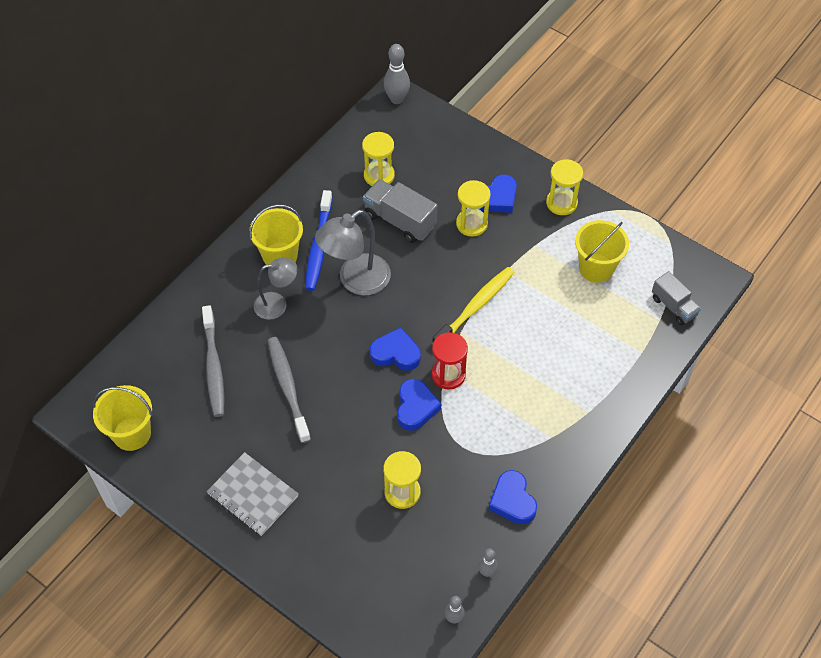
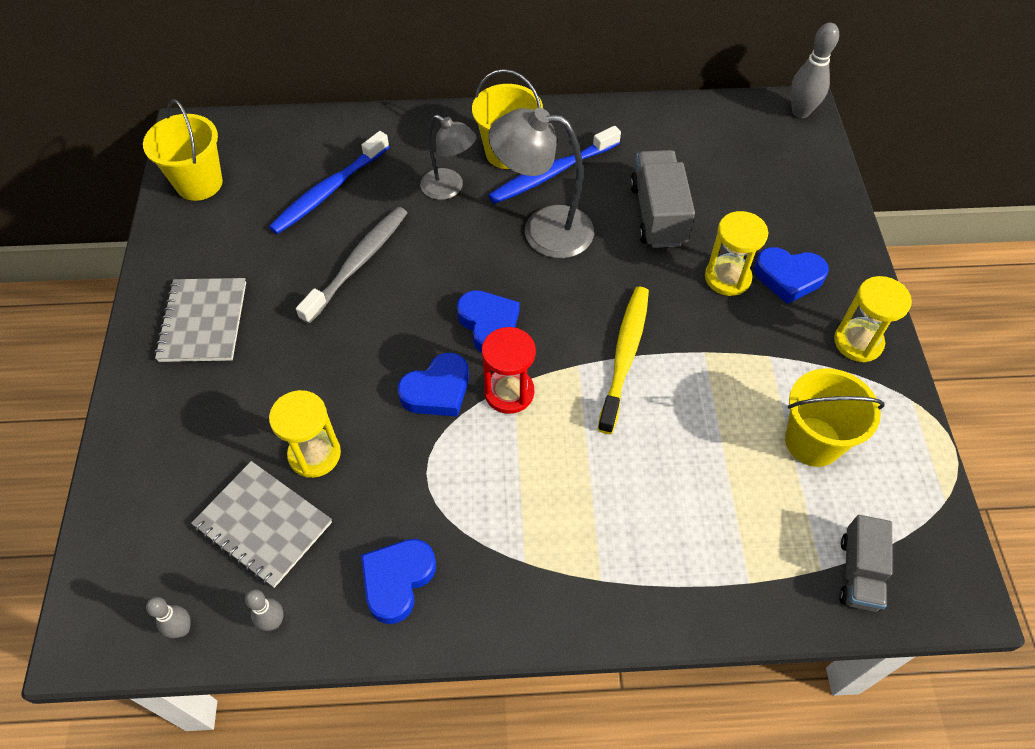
camera: 50 degrees right, 0 degrees up
(214, 366) = (329, 190): grey toothbrush -> blue toothbrush
(379, 175) = (692, 161): yellow hourglass -> none
(424, 544) = (263, 525): none -> grey notebook
(475, 307) = (624, 356): yellow toothbrush -> yellow toothbrush turned 75 degrees counterclockwise

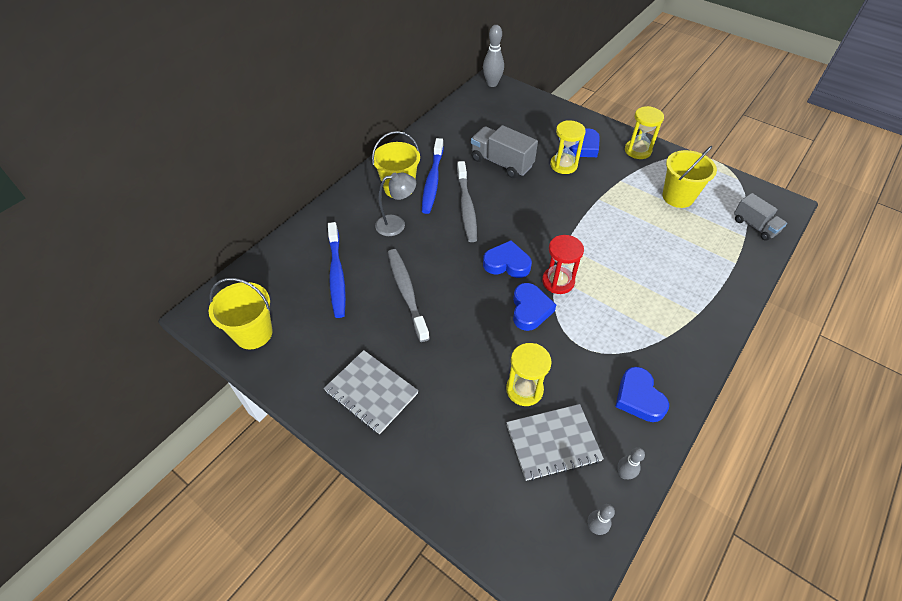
camera: 50 degrees left, 5 degrees down
(543, 230) = (466, 206): grey lamp -> grey toothbrush
(624, 356) = (575, 226): yellow toothbrush -> none

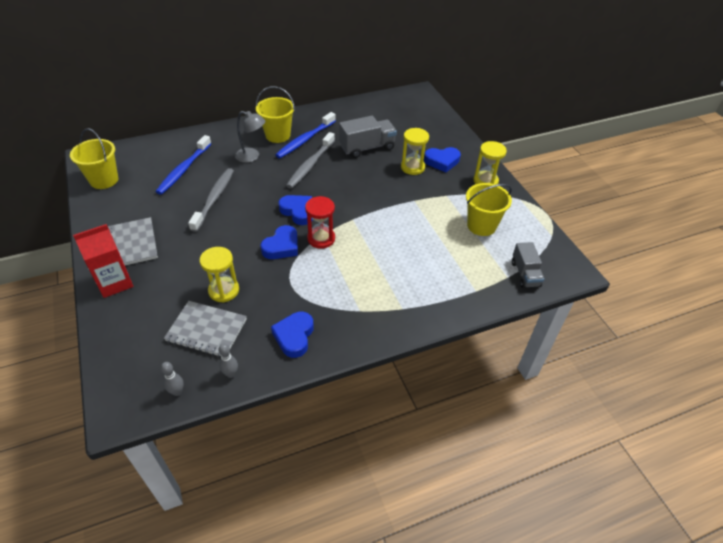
camera: 30 degrees right, 5 degrees down
(400, 449) = (115, 282): none -> red carton
(492, 84) = (419, 94): grey bowling pin -> none
(501, 163) = (367, 148): grey truck -> grey truck turned 90 degrees clockwise

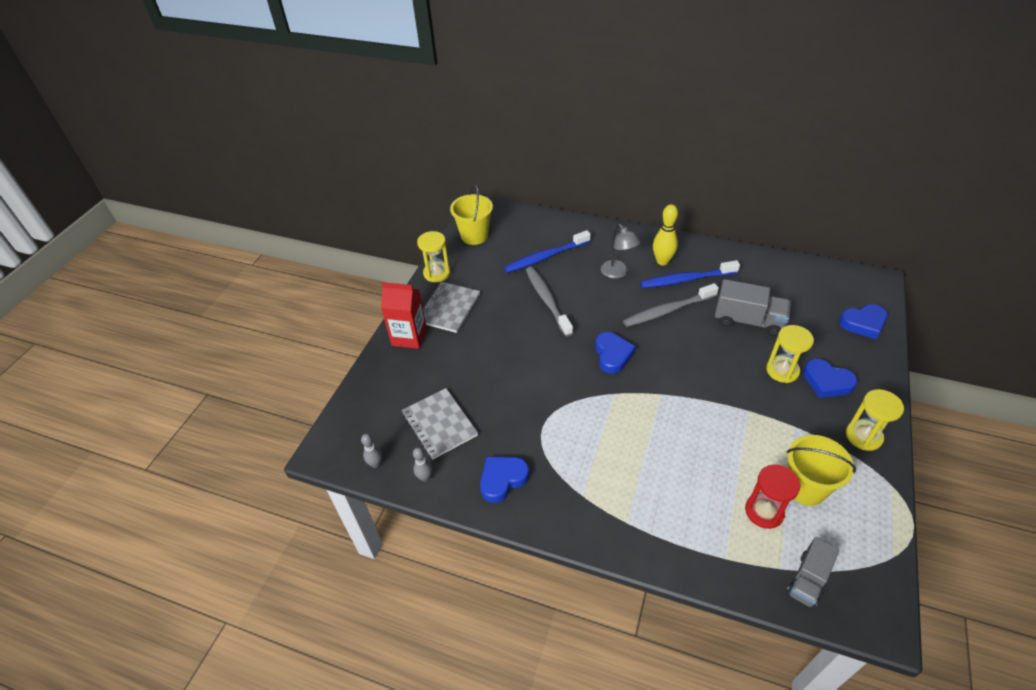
camera: 45 degrees right, 0 degrees up
(214, 199) = (547, 300): grey toothbrush -> grey toothbrush turned 75 degrees counterclockwise
(224, 290) = (482, 396): yellow hourglass -> yellow hourglass (437, 273)
(278, 135) = (662, 261): yellow bucket -> yellow bowling pin
(282, 246) = (567, 383): blue heart -> blue heart (863, 323)
(321, 239) = (610, 397): red hourglass -> red hourglass (764, 511)

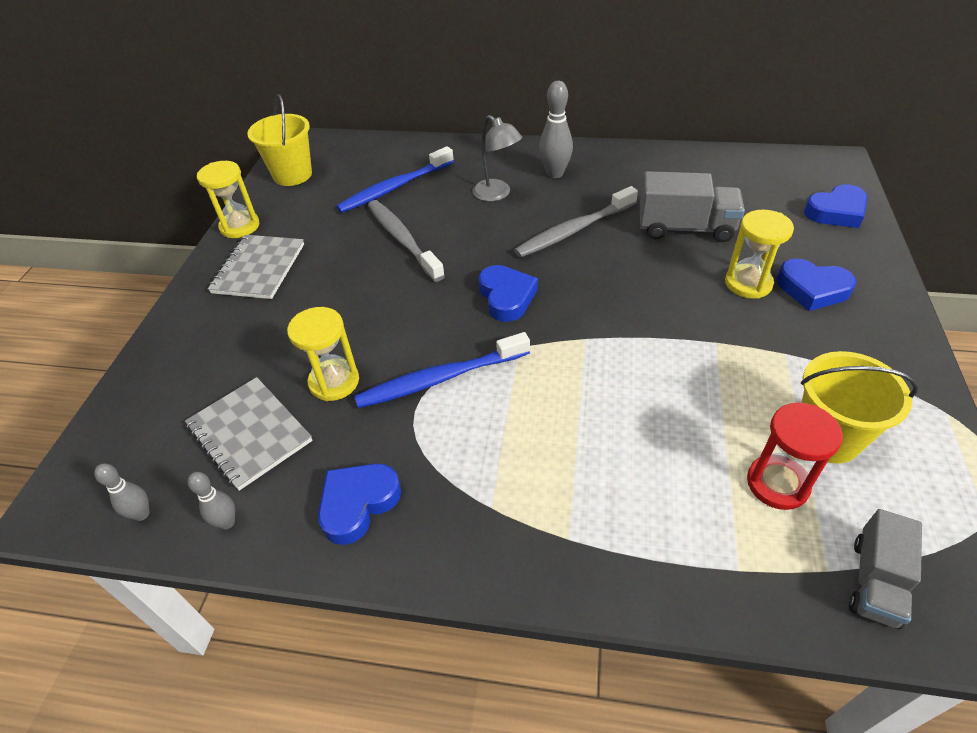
camera: 10 degrees left, 0 degrees up
(409, 337) = (199, 314): red carton -> none
(662, 261) = (555, 173): yellow bowling pin -> grey bowling pin
(686, 279) = (591, 190): blue toothbrush -> blue toothbrush (440, 379)
(863, 436) = (885, 352): yellow hourglass -> yellow hourglass (334, 382)

